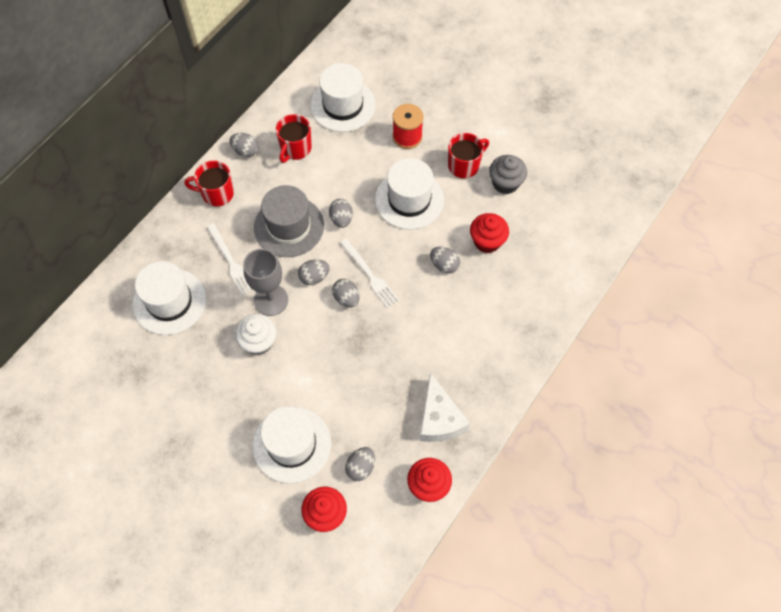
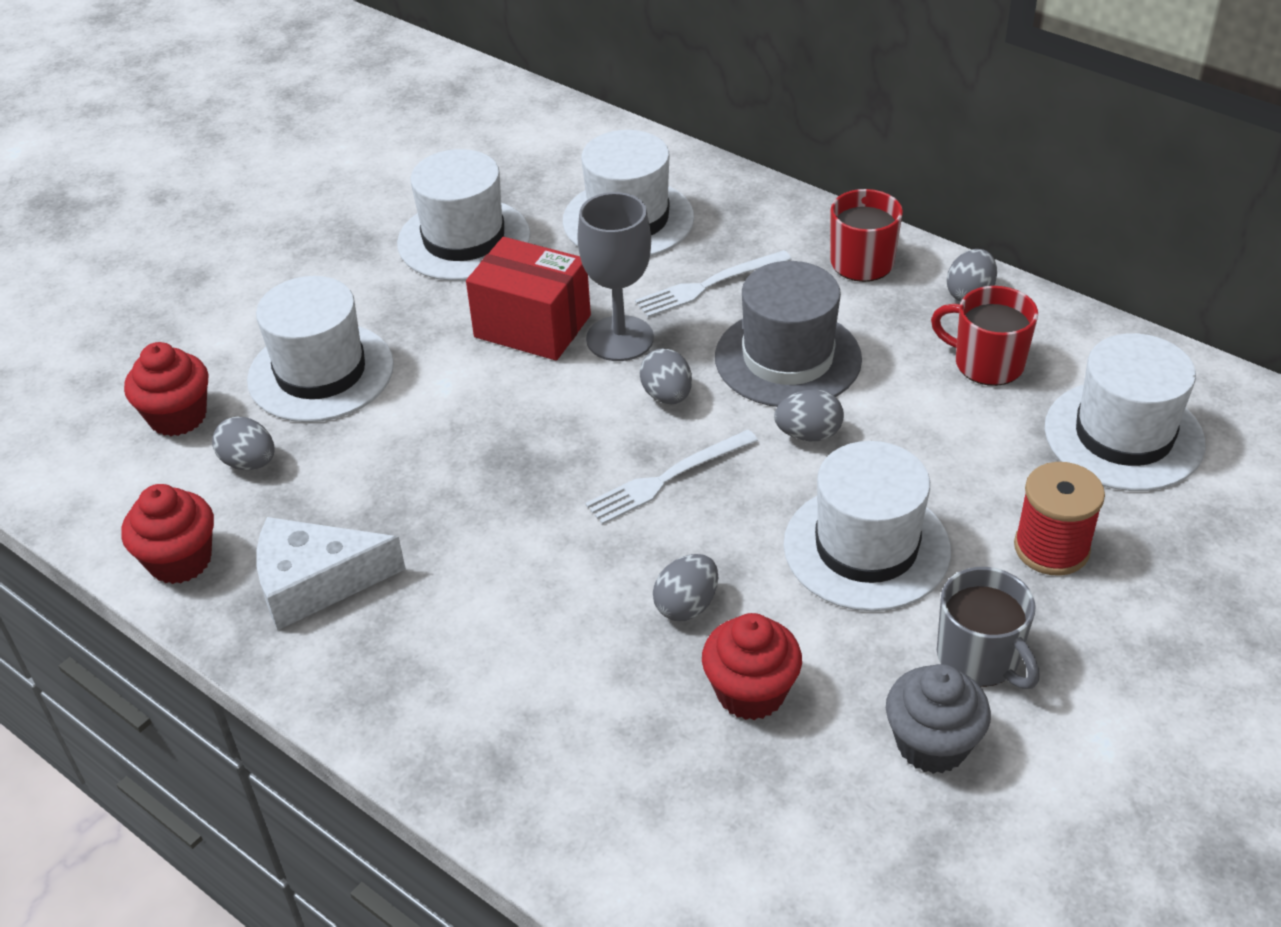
camera: 95 degrees right, 20 degrees down
(179, 386) = (464, 239): none -> white hat
(259, 342) = (532, 326): white cupcake -> red box
(346, 298) = (614, 443): grey egg -> none
(464, 165) = (980, 658): red mug -> grey mug

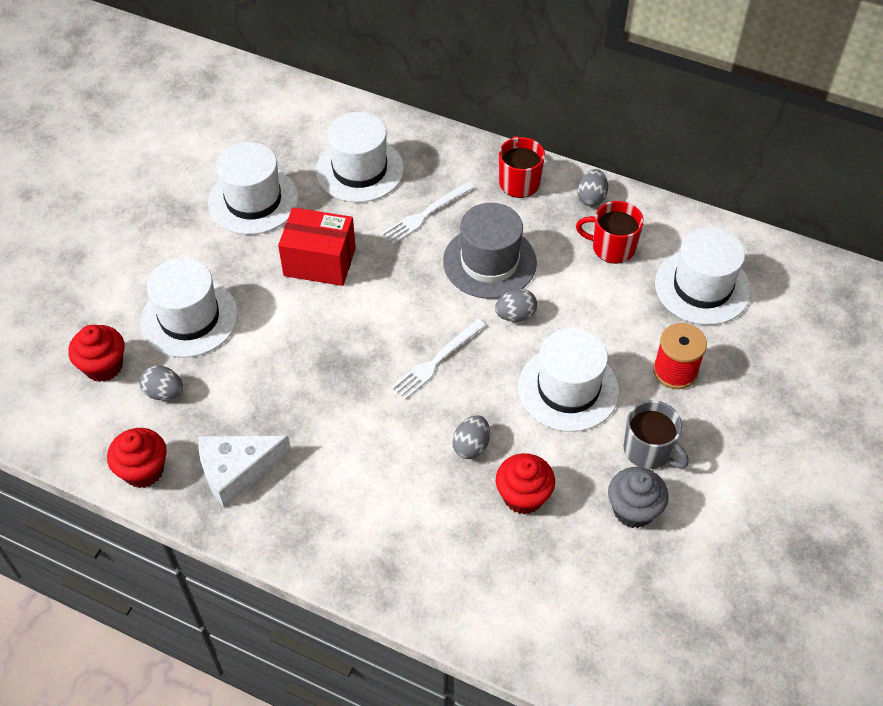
camera: 15 degrees left, 10 degrees up
(620, 339) = (379, 263): grey goblet -> none
(667, 396) = (421, 301): grey egg -> none

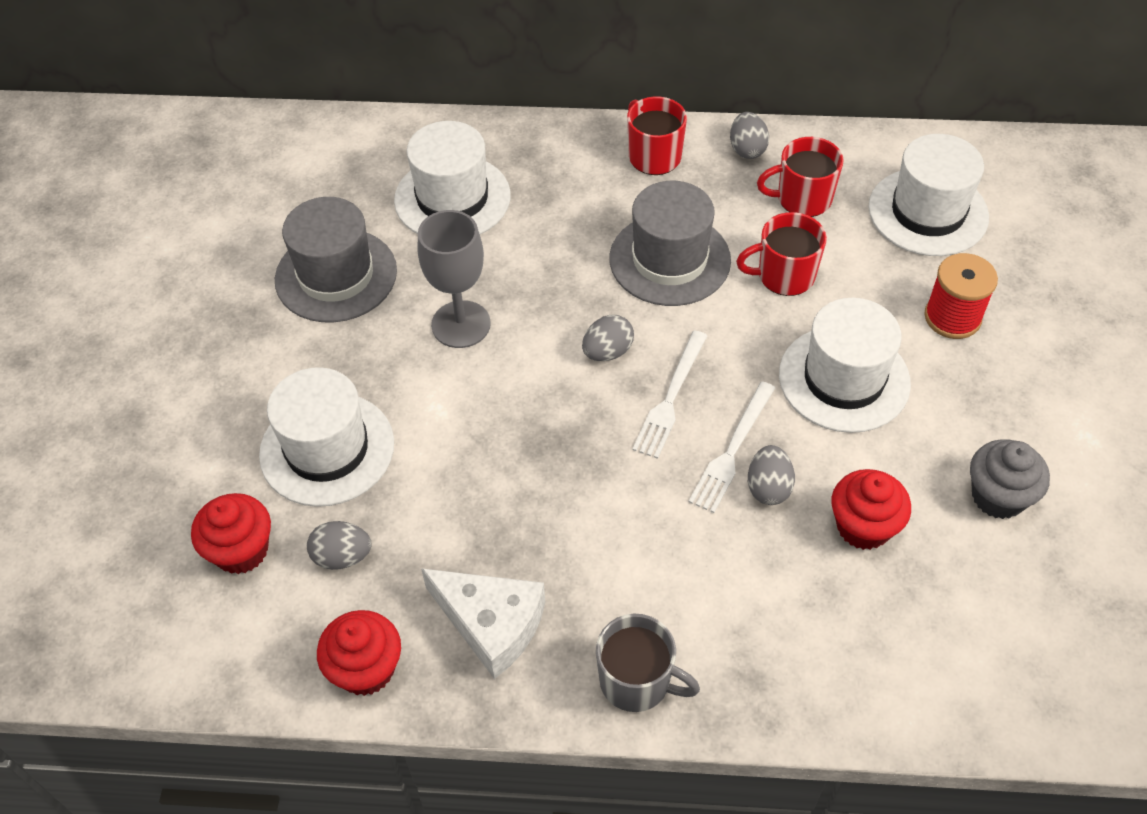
camera: 20 degrees left, 0 degrees up
(237, 470) = (491, 624): white cheese -> white cheese turned 105 degrees counterclockwise
(253, 200) = (336, 275): white hat -> grey hat
(319, 262) = (461, 324): red box -> grey goblet
(426, 213) = (563, 226): white fork -> white fork (732, 449)
(515, 315) = (735, 313): grey egg -> grey egg (607, 352)
(566, 300) = (784, 276): none -> red mug
(649, 450) = (975, 420): grey mug -> grey mug (637, 681)

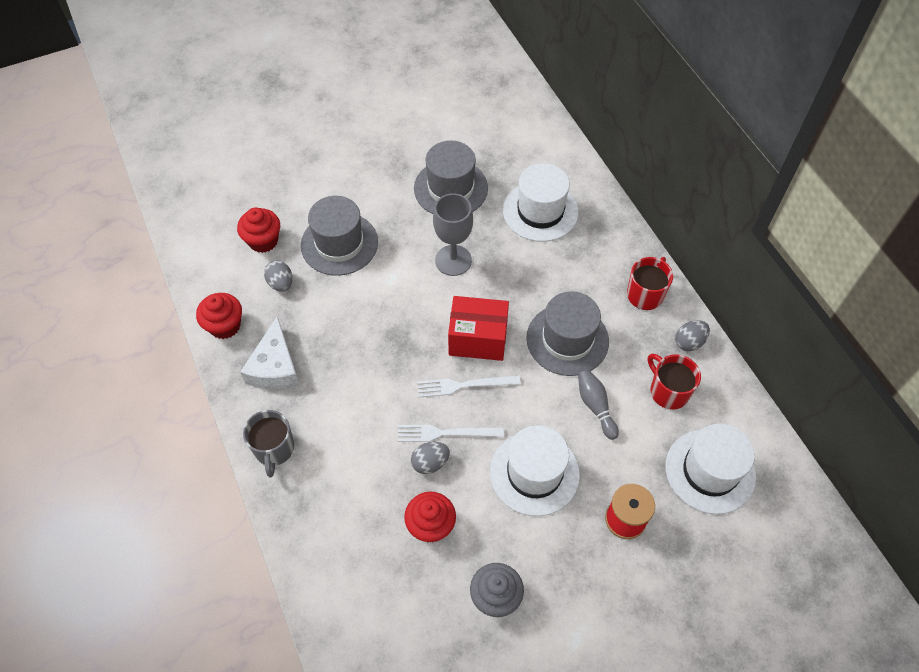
camera: 60 degrees right, 5 degrees up
(327, 449) = (339, 243): white hat -> grey hat
(607, 352) = (478, 339): grey egg -> red box
(784, 276) = (595, 407): red mug -> grey bowling pin

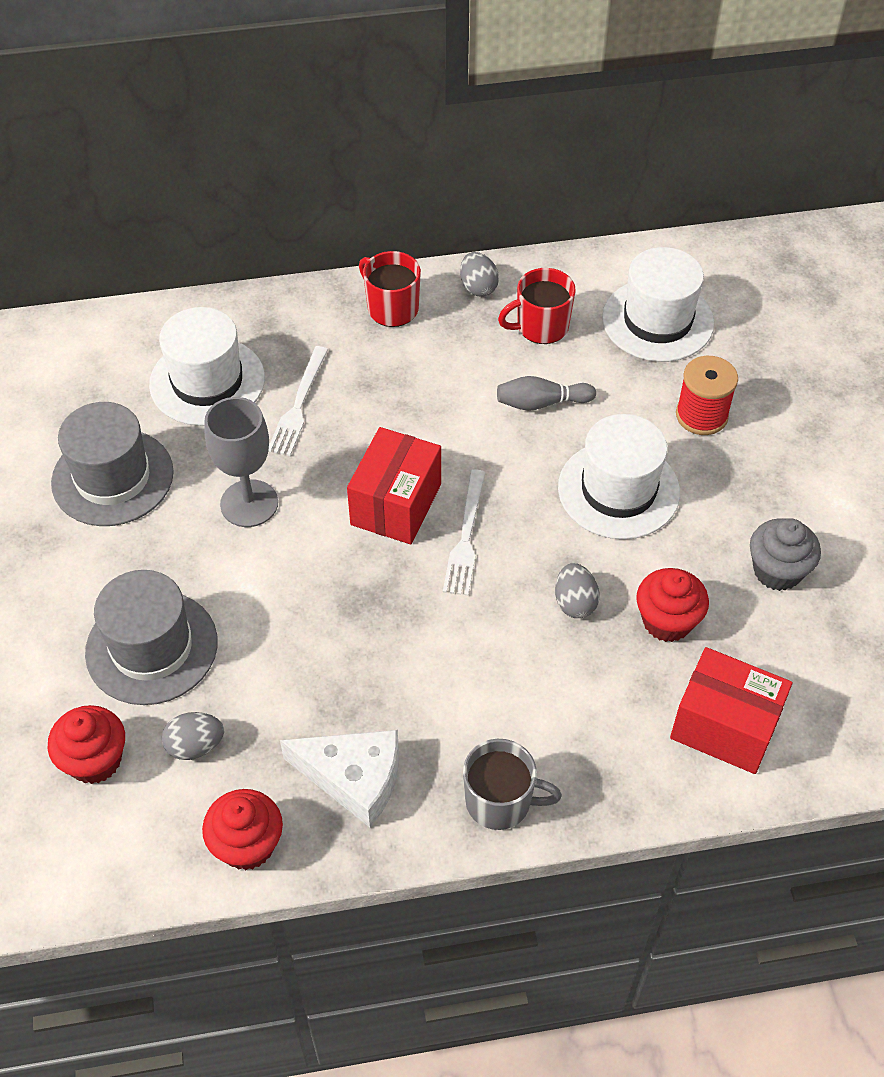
camera: 75 degrees left, 5 degrees down
(355, 577) = (724, 727): none -> red box
(446, 433) = (534, 574): white fork -> white fork (299, 404)
(567, 339) = (432, 406): grey hat -> none

